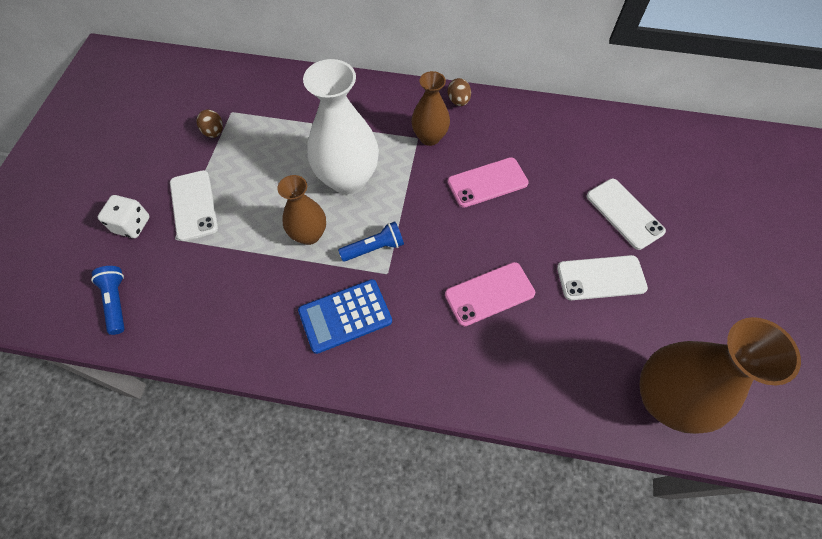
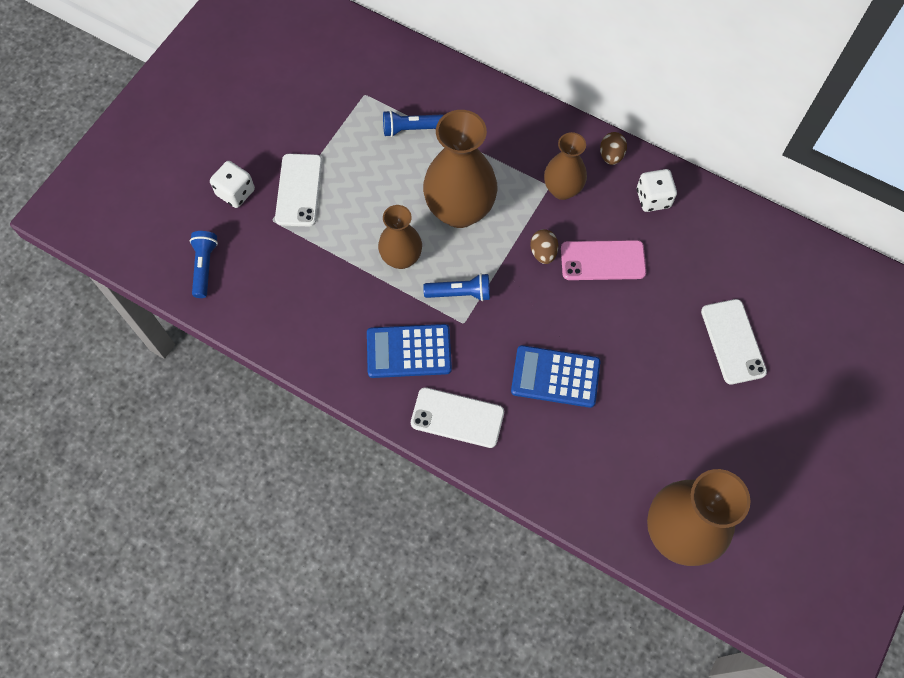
camera: 20 degrees right, 5 degrees up
(214, 132) = (340, 113): brown egg -> brown egg (543, 253)
(281, 127) = (411, 129): none -> blue flashlight
(348, 179) = (459, 210): white vase -> brown vase
(489, 294) = (555, 377): pink phone -> blue calculator
(506, 123) = (653, 198): none -> white dice
(601, 278) = (674, 399): white phone -> white phone (457, 417)

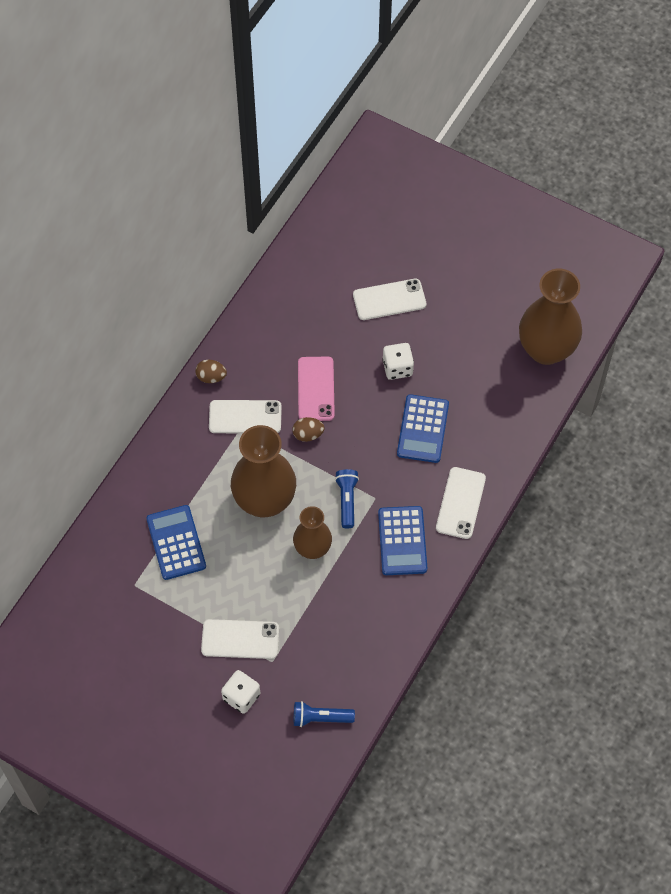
camera: 90 degrees left, 5 degrees down
(411, 129) = (176, 543): blue flashlight -> blue calculator
(562, 189) = (245, 417): brown vase -> white phone
(653, 198) = (256, 347): white dice -> white dice (397, 368)

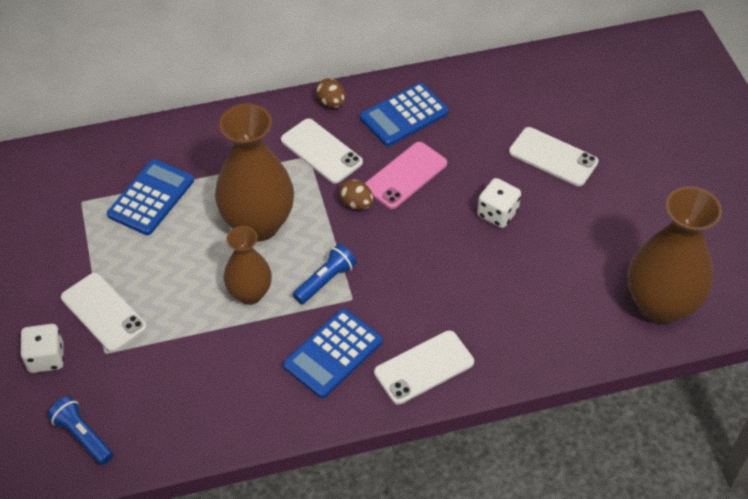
camera: 45 degrees right, 10 degrees down
(423, 429) = (462, 279): blue calculator -> blue calculator (404, 115)

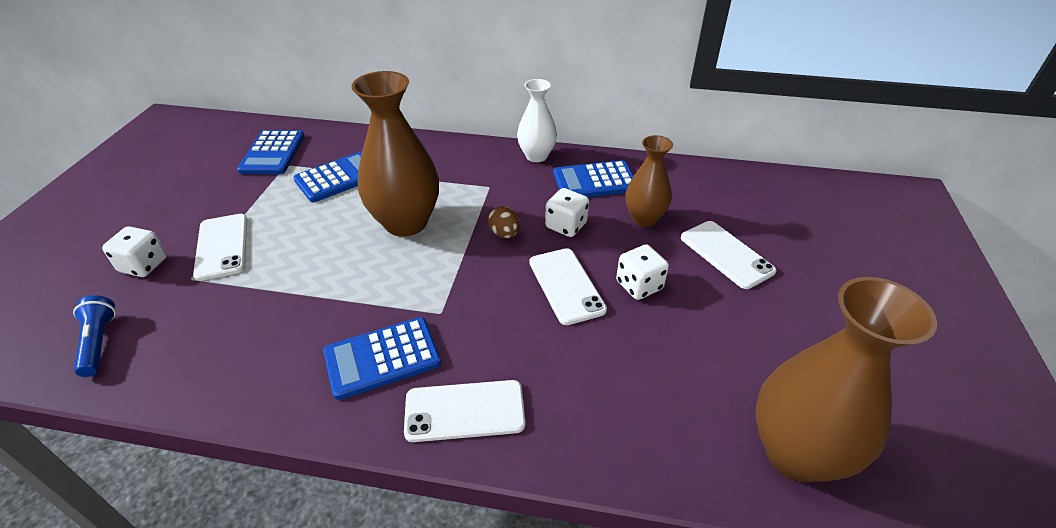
camera: 25 degrees right, 10 degrees down
(53, 192) = (273, 153): none -> blue calculator
(250, 293) = (352, 274): brown vase -> brown vase (644, 218)
(321, 151) = (502, 186): white phone -> white phone (566, 285)
(325, 280) = (428, 287): blue flashlight -> none
(331, 103) = (536, 156): brown egg -> white vase
(405, 175) = (566, 225): pink phone -> white dice

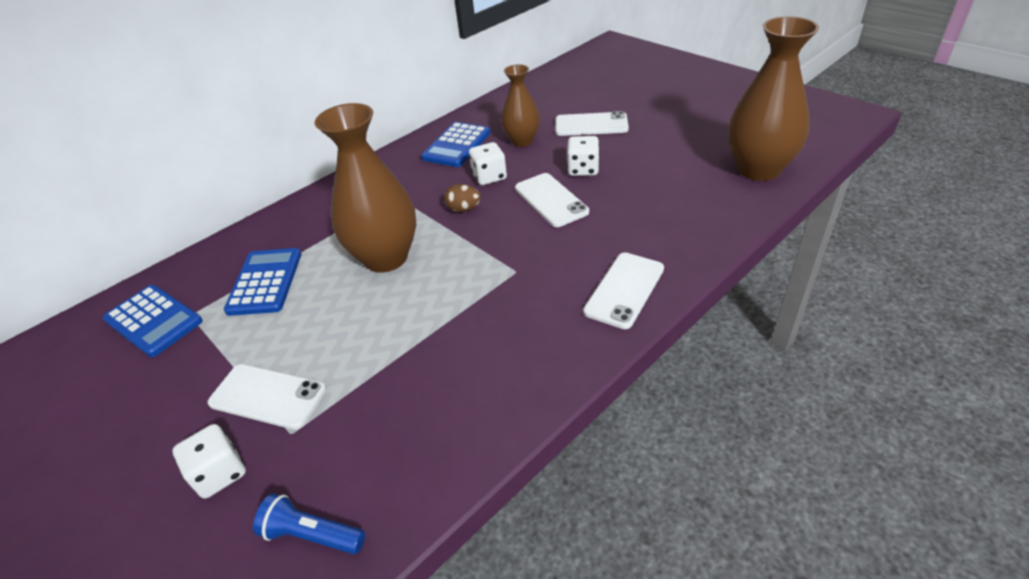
camera: 50 degrees left, 0 degrees up
(382, 358) = (534, 319): blue calculator -> none
(536, 156) = (391, 160): white vase -> none
(566, 285) = (551, 200): white phone -> white phone turned 45 degrees clockwise

